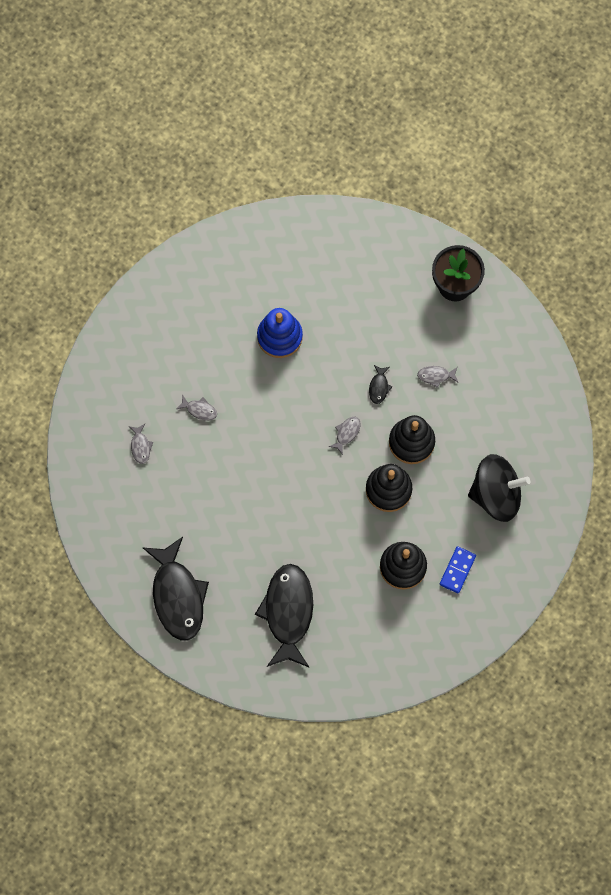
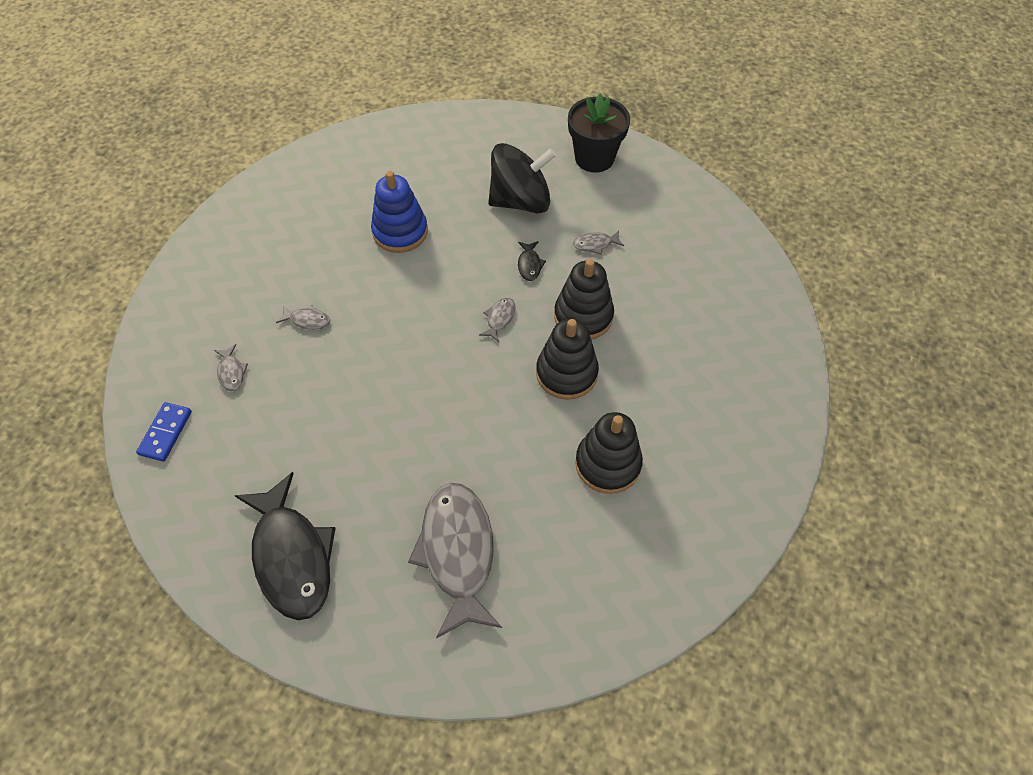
camera: 10 degrees left, 15 degrees down
(288, 612) = (457, 552): black fish -> grey fish
(457, 570) = (682, 456): blue domino -> blue domino (165, 433)
(496, 494) = (705, 358): black spinning top -> black spinning top (520, 201)

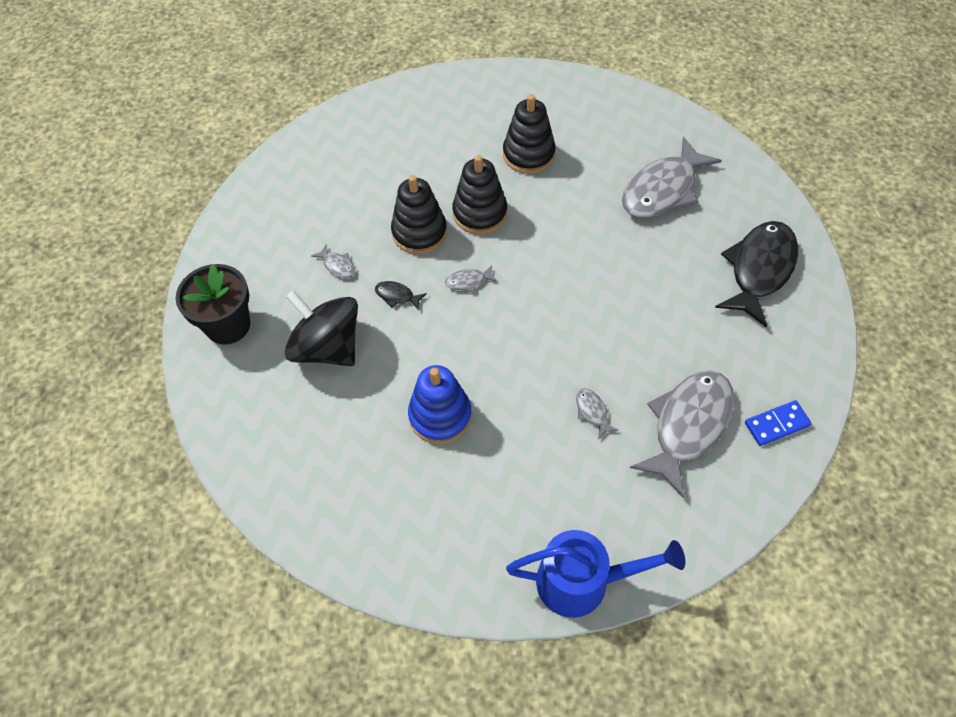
camera: 125 degrees left, 0 degrees up
(212, 235) = (584, 581): none -> blue watering can
(231, 372) = (688, 425): grey fish -> grey fish, size x2.47
(529, 265) = (397, 296): black fish -> black fish turned 120 degrees counterclockwise

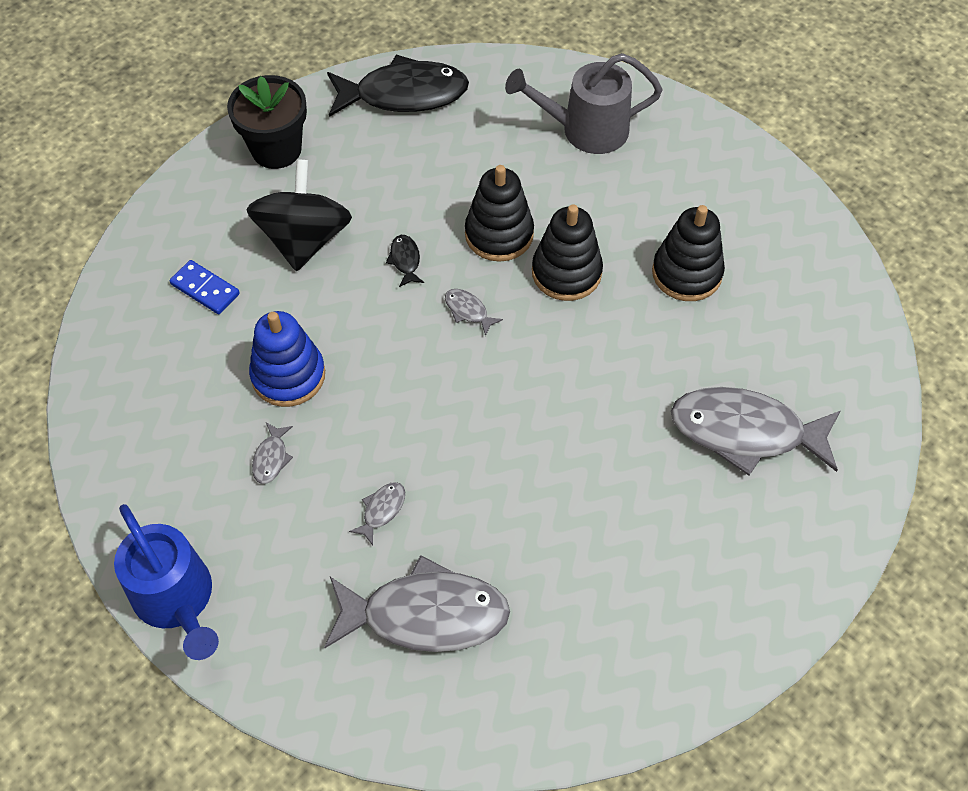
camera: 55 degrees right, 0 degrees up
(337, 266) = (405, 191): grey fish -> grey fish (271, 458)
(373, 144) = (584, 130): none -> grey watering can
(759, 270) = (703, 593): black fish -> black fish (404, 94)
(777, 424) = (488, 709): blue domino -> blue domino (205, 289)

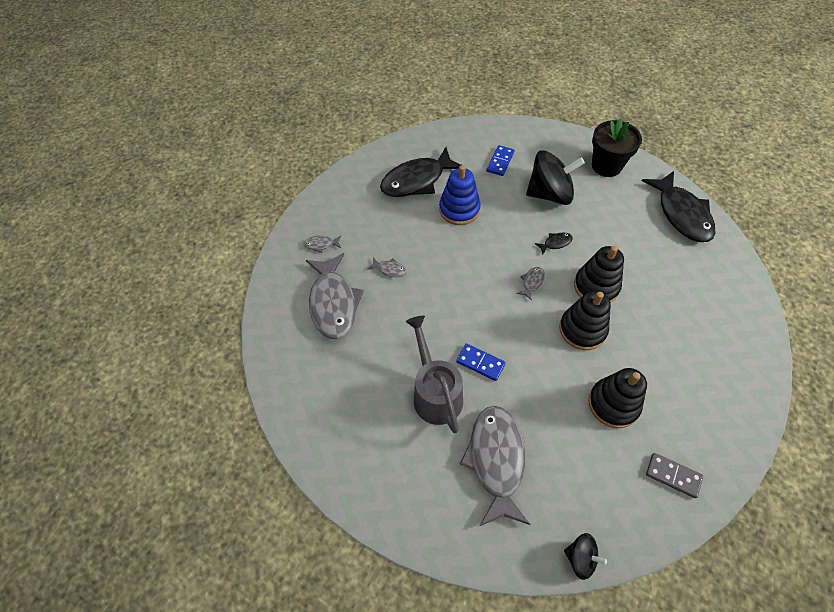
camera: 80 degrees right, 0 degrees up
(178, 601) = (323, 200): blue watering can -> none
(194, 427) = (417, 180): none -> black fish
(271, 458) = (408, 215): grey fish -> grey fish (321, 244)
(584, 130) = (708, 319): grey watering can -> grey watering can (435, 392)
(592, 415) = (480, 363): none -> blue domino
(791, 244) = (673, 476): none -> grey domino
(880, 371) = (580, 558): none -> black spinning top

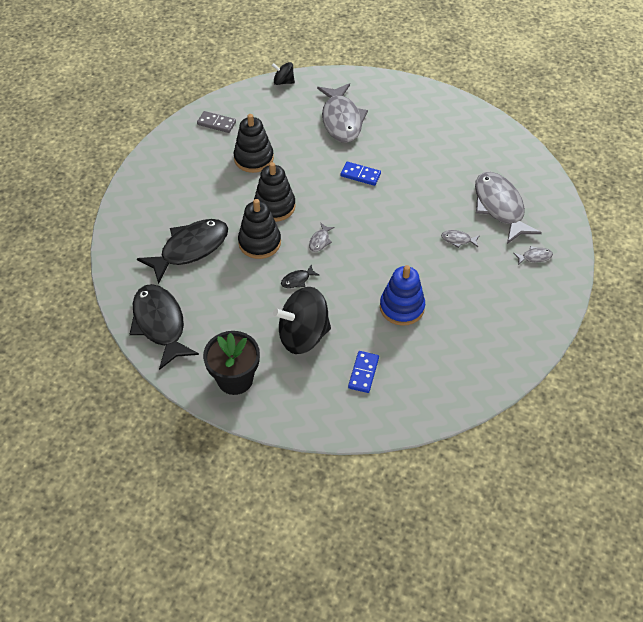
camera: 170 degrees right, 5 degrees down
(417, 180) = (457, 338): black fish -> black fish (190, 249)
(435, 392) = (394, 153): grey watering can -> none

